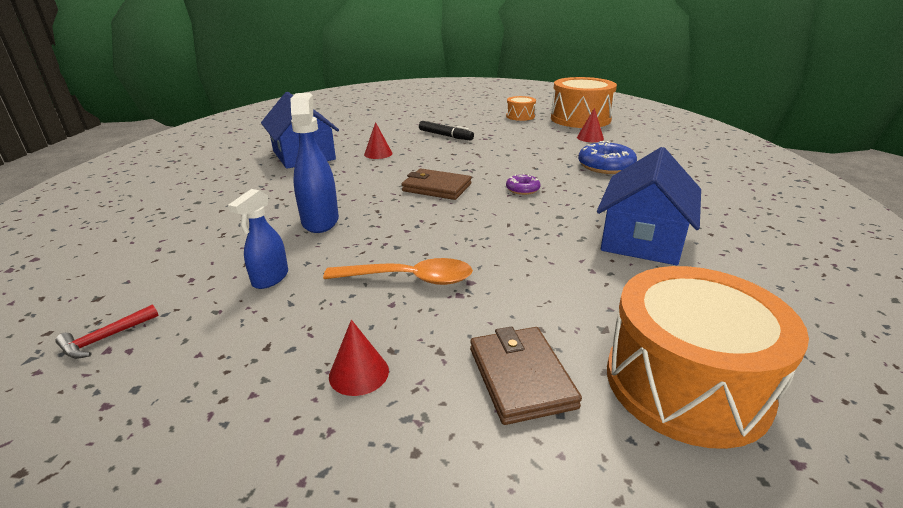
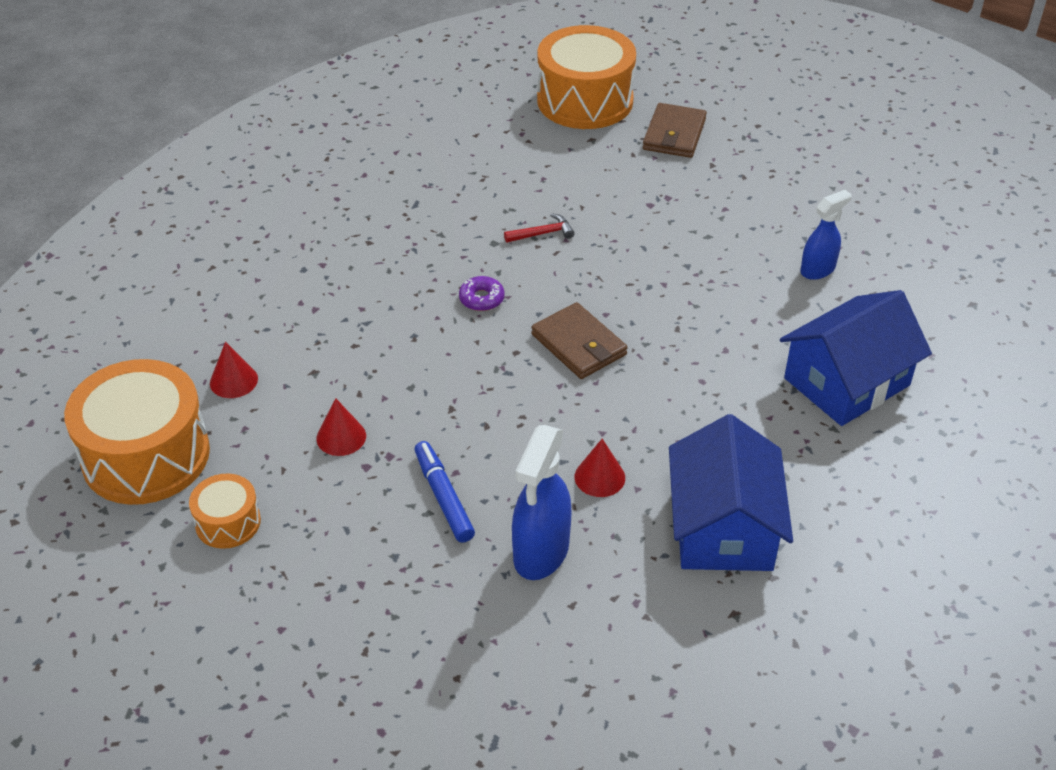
camera: 150 degrees left, 15 degrees up
(105, 338) = (950, 257): red hammer -> red hammer (543, 233)
(320, 221) = (749, 335): blue spray bottle -> blue spray bottle (541, 552)
(359, 373) = (771, 170): red cone -> red cone (341, 437)
(409, 279) = (698, 225): orange spoon -> none
(445, 136) = (443, 497): black marker -> blue marker
(605, 166) = (325, 301): blue donut -> none
(642, 238) = (457, 189): blue house -> blue house (846, 382)

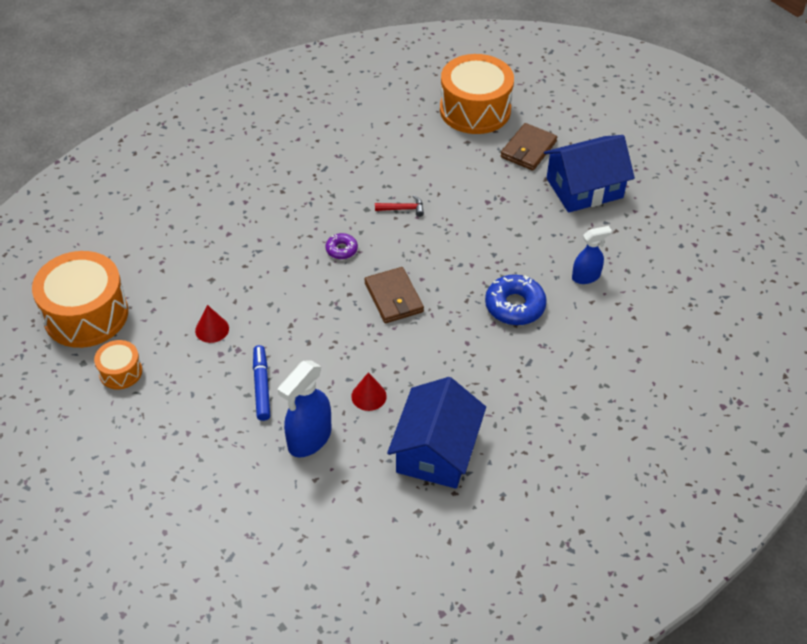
camera: 15 degrees right, 5 degrees up
(233, 380) = (158, 274): red cone -> none
(743, 323) = (515, 306): none -> blue donut
(846, 382) = (568, 366): blue house -> blue house (584, 188)

